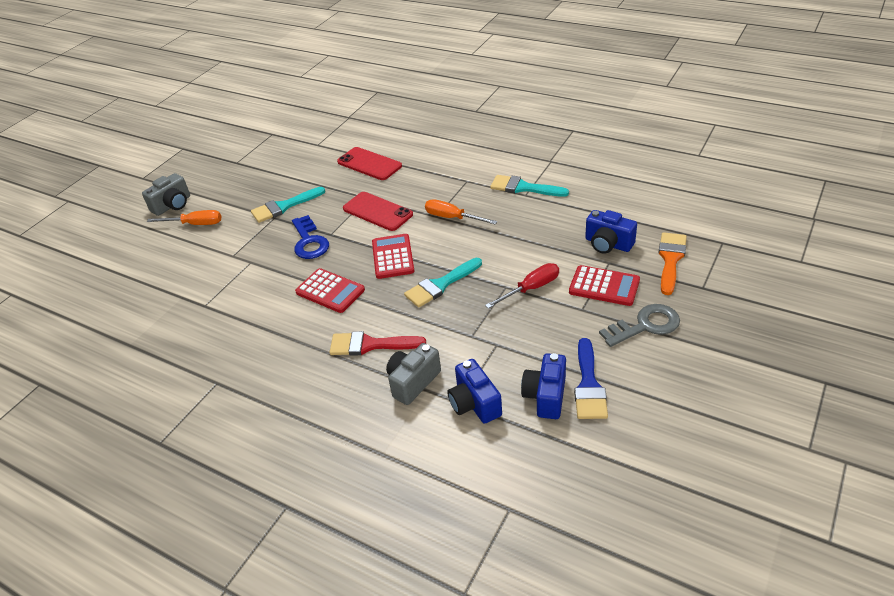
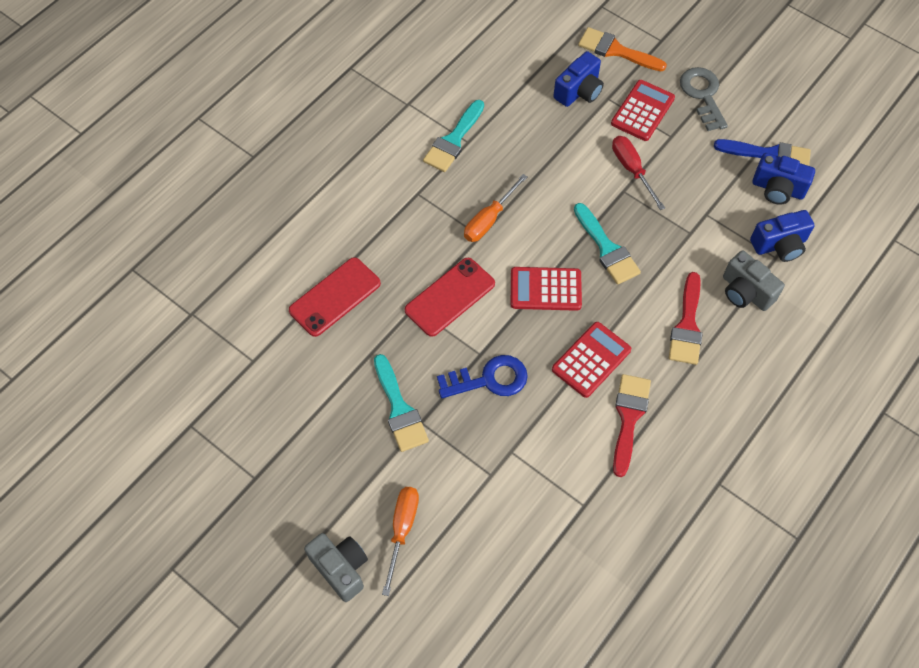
camera: 85 degrees left, 20 degrees up
(278, 320) = (629, 418): none -> red brush

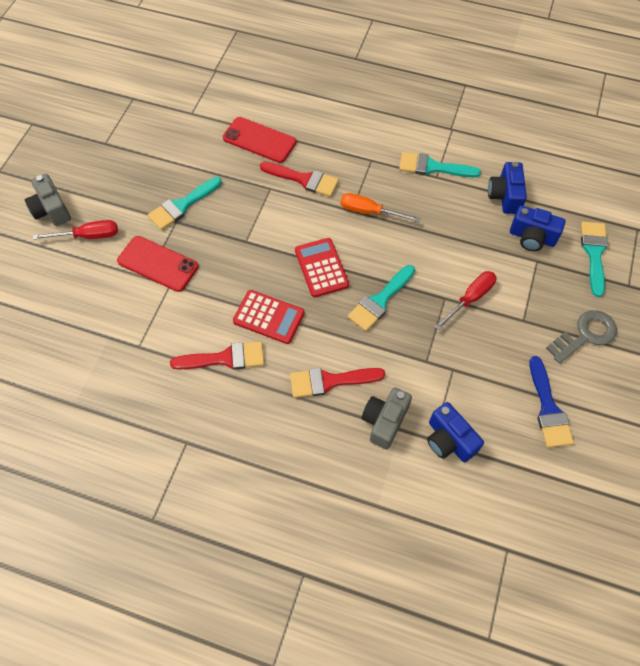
camera: 70 degrees right, 0 degrees up
(340, 568) = (52, 210): grey camera -> grey camera turned 120 degrees clockwise
(402, 530) = (88, 236): orange screwdriver -> red screwdriver
(416, 268) = (304, 179): none -> red brush
(450, 297) = (288, 207): red phone -> red phone (158, 264)
(489, 379) = (226, 253): blue key -> none
(616, 50) = (594, 253): orange brush -> turquoise brush
(642, 111) = (538, 291): red calculator -> none
(778, 189) = (512, 425): blue camera -> blue camera (505, 196)

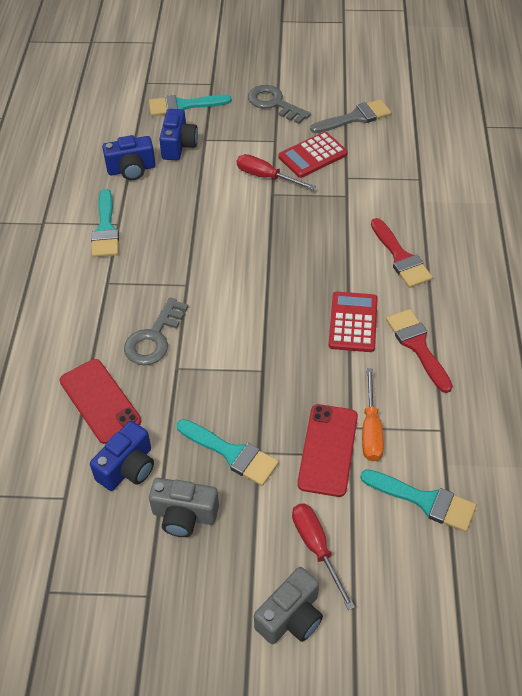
camera: 105 degrees left, 10 degrees down
(259, 140) = (100, 401): red phone -> red phone turned 45 degrees counterclockwise
(304, 179) = (154, 338): red brush -> grey key
(321, 268) = (273, 293): red calculator -> red calculator (312, 155)
(369, 212) = (184, 269): orange screwdriver -> orange screwdriver (371, 429)
(380, 301) = (295, 239): turquoise brush -> turquoise brush (425, 501)
(384, 421) = (420, 212): grey camera -> grey camera (184, 515)
(449, 440) = (415, 170): blue camera -> blue camera (128, 468)
(548, 408) = (355, 117): blue brush -> grey brush

